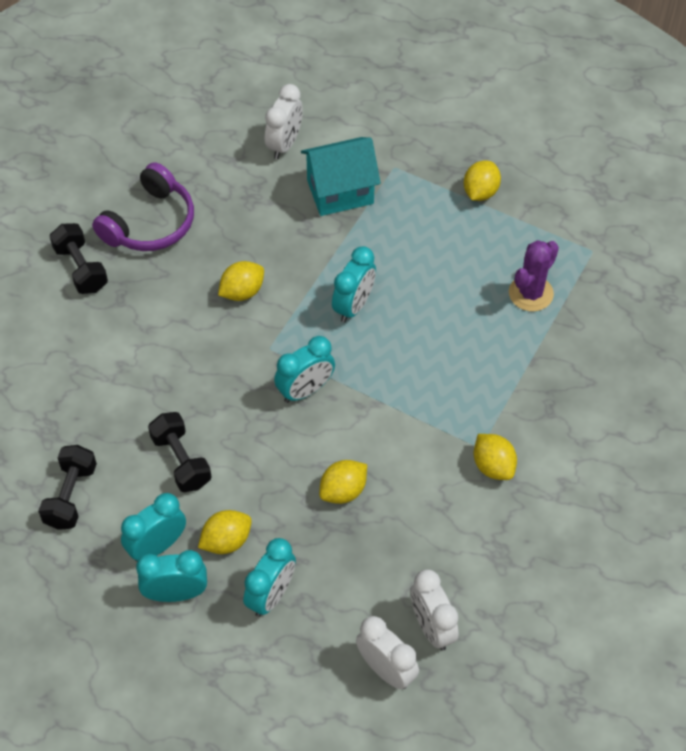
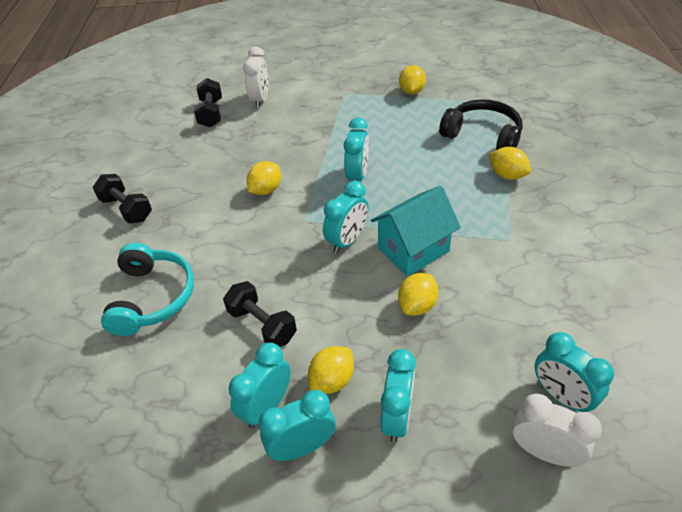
camera: 15 degrees left, 10 degrees down
(70, 496) = (165, 387): black dumbbell -> black dumbbell (211, 113)
(81, 393) = (152, 297): none -> turquoise headphones
(150, 223) = (175, 166): purple headphones -> none
(340, 192) = (313, 114): turquoise house -> turquoise house (413, 250)
(432, 627) = (561, 396): white clock -> turquoise clock
(493, 466) = (529, 250): yellow lemon -> yellow lemon (507, 175)
(531, 293) = (482, 135): purple cactus -> black headphones

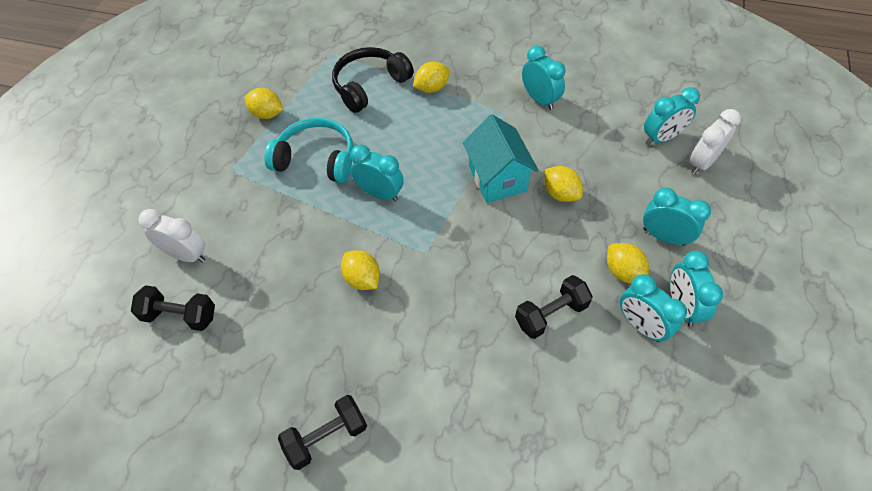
camera: 75 degrees left, 10 degrees up
(152, 297) = (486, 415): turquoise headphones -> turquoise headphones (316, 159)
(347, 241) = (467, 224): turquoise clock -> turquoise clock (539, 99)

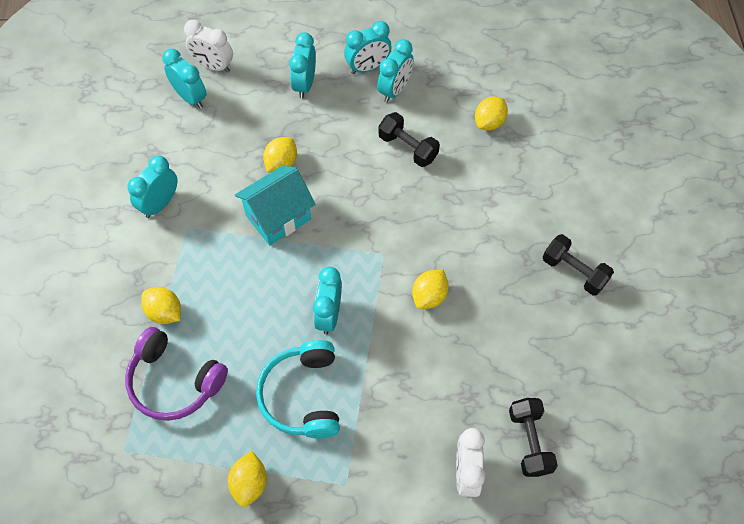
camera: 110 degrees left, 5 degrees up
(370, 85) = (174, 381): black headphones -> purple headphones
(623, 272) = (350, 107): yellow lemon -> yellow lemon (489, 122)

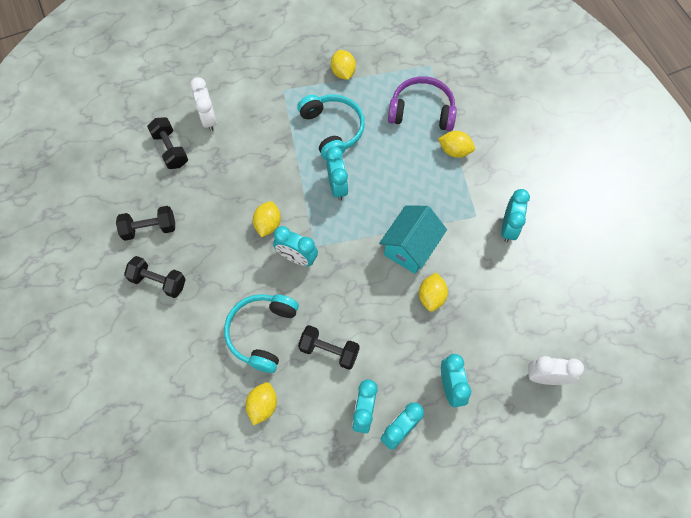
camera: 160 degrees right, 5 degrees up
(190, 97) = (545, 334): turquoise clock -> turquoise clock (297, 258)
(471, 184) = (262, 333): none -> turquoise headphones
(575, 338) = (149, 228): none -> black dumbbell

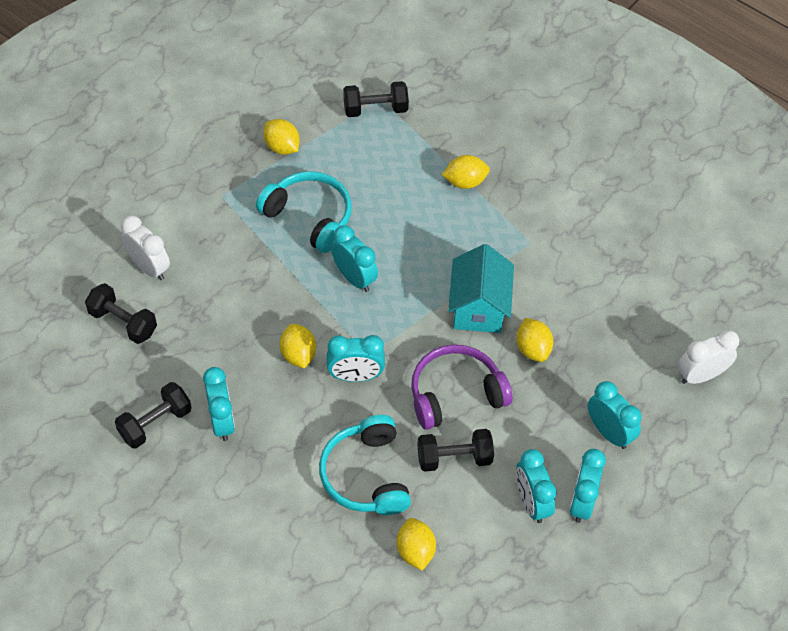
camera: 30 degrees left, 10 degrees down
(158, 281) = (205, 477): black dumbbell -> black dumbbell (375, 109)
(422, 111) = (401, 154): purple headphones -> purple headphones (455, 394)
(508, 228) = (573, 239): turquoise clock -> turquoise clock (222, 421)

